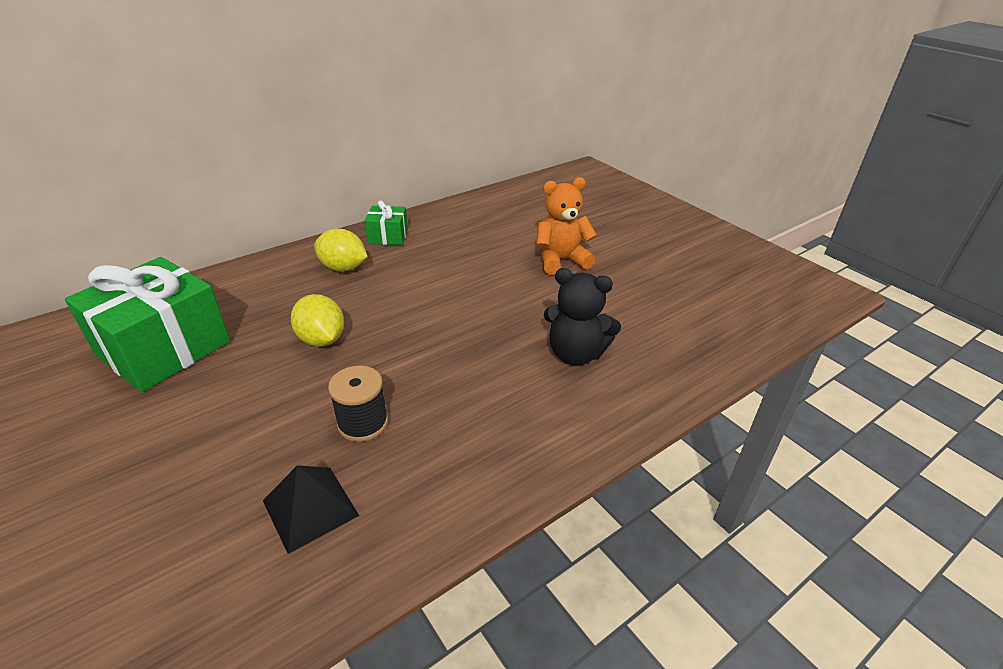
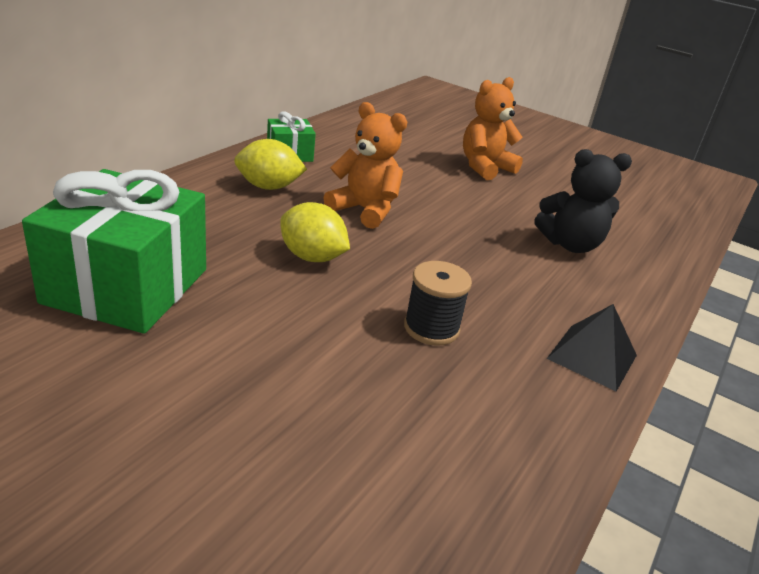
camera: 25 degrees left, 5 degrees down
(310, 508) = (452, 411): black pyramid -> black pyramid (592, 357)
(406, 297) = (365, 210): none -> orange teddy bear

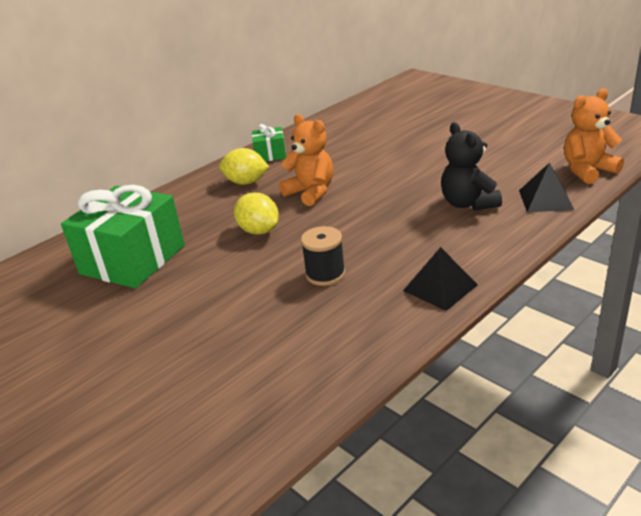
camera: 20 degrees right, 0 degrees up
(485, 167) = (425, 146): orange teddy bear -> orange teddy bear (587, 170)
(570, 245) = (468, 203): black teddy bear -> black teddy bear turned 60 degrees clockwise
(656, 248) = (545, 199): none -> black pyramid

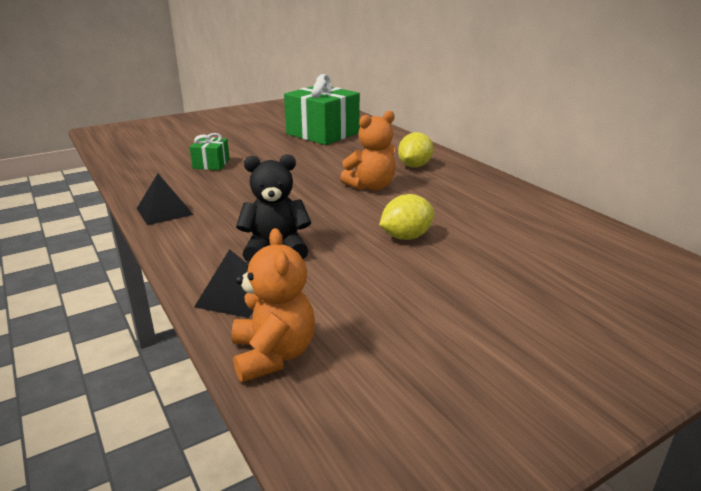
camera: 100 degrees right, 5 degrees down
(259, 231) = (322, 165): yellow lemon -> yellow lemon (406, 237)
(270, 154) = (471, 178): green gift -> green gift (211, 164)
(325, 274) = (235, 179): black spool -> none

